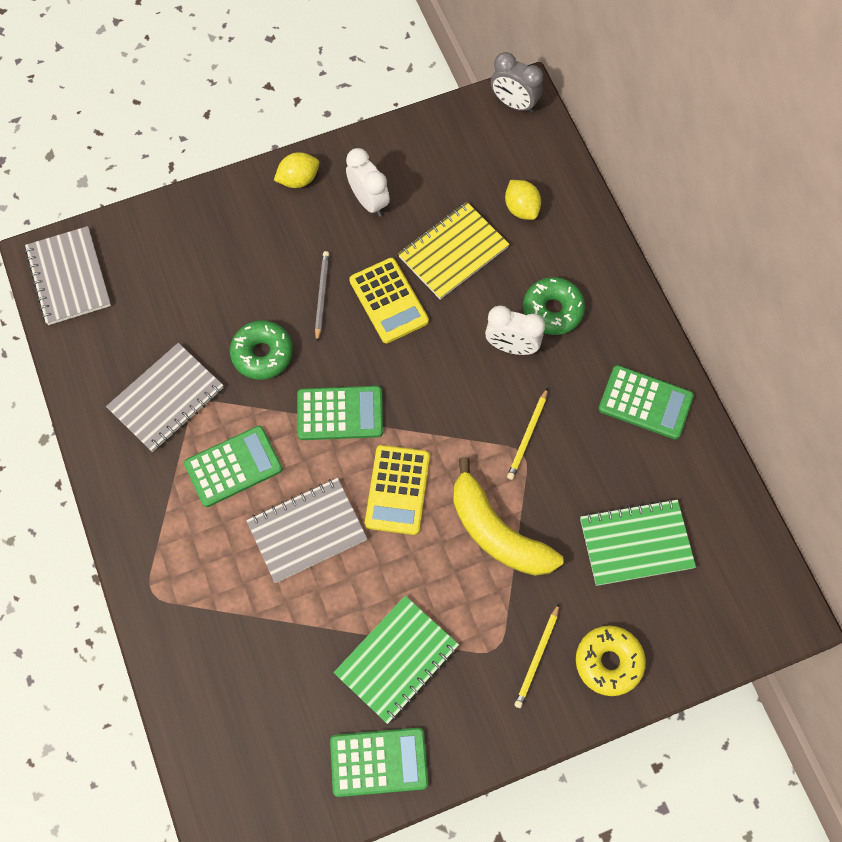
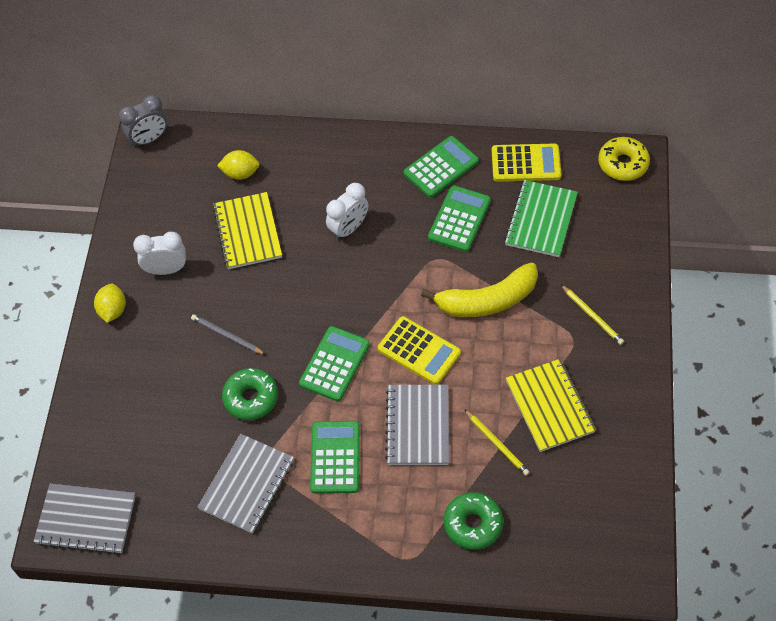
camera: 60 degrees left, 10 degrees down
(166, 399) = (247, 484): grey notebook -> grey notebook turned 45 degrees clockwise
(379, 762) = (620, 450): green calculator -> green calculator (459, 219)
(388, 301) = (261, 292): yellow calculator -> yellow calculator (526, 163)
(397, 660) = (550, 406): green notebook -> yellow notebook
(527, 436) = (424, 249): yellow pencil -> yellow pencil (497, 444)
(552, 310) = (336, 190): green donut -> green donut (473, 524)
(608, 662) = (617, 274): yellow donut -> yellow donut (623, 164)

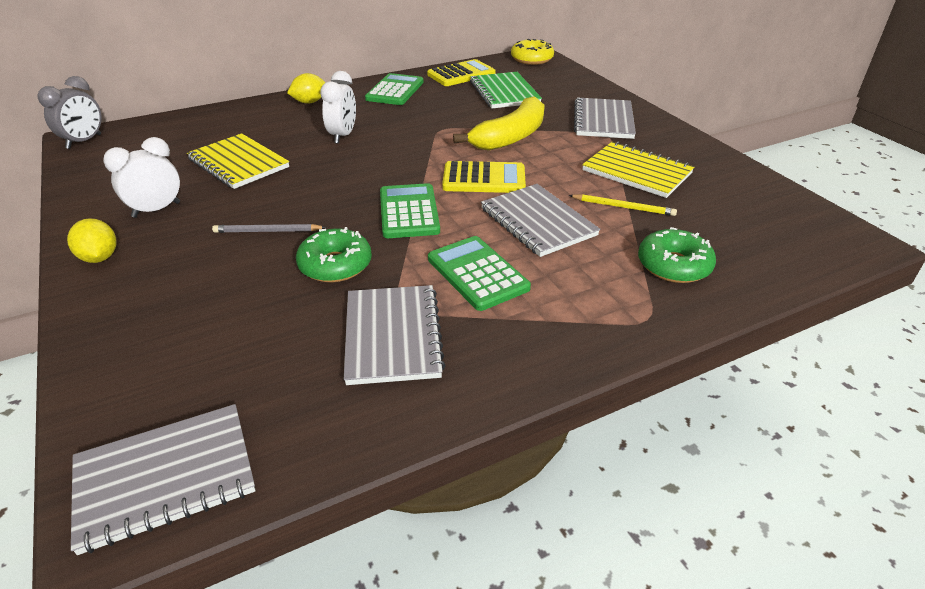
camera: 35 degrees left, 20 degrees down
(240, 173) = (204, 135): yellow lemon -> yellow lemon (309, 102)
(459, 219) = (438, 108): green calculator -> none
(592, 316) = (603, 121): yellow pencil -> grey notebook

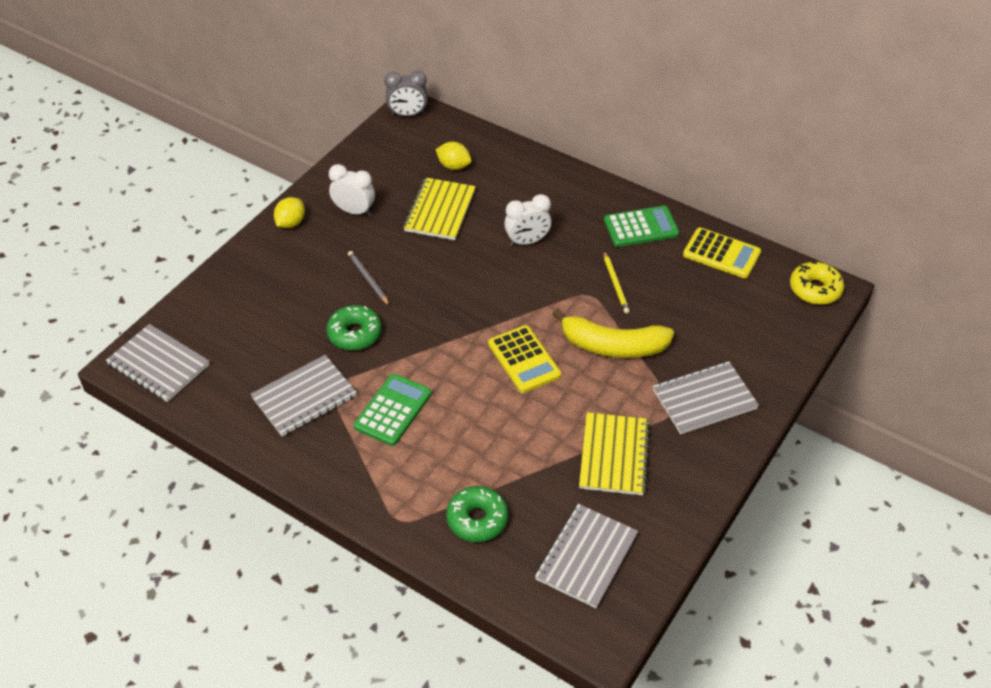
camera: 60 degrees right, 10 degrees up
(309, 102) = (569, 188): yellow lemon -> yellow lemon (454, 166)
(409, 212) = (443, 338): green calculator -> none
(504, 92) = (706, 303): green notebook -> none
(537, 222) = (482, 418): grey notebook -> grey notebook (586, 557)
(623, 207) = (544, 464): yellow pencil -> yellow pencil (615, 284)

